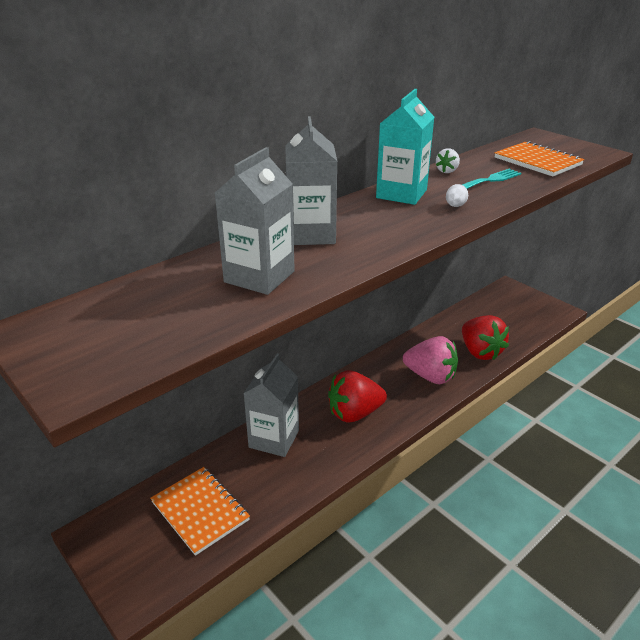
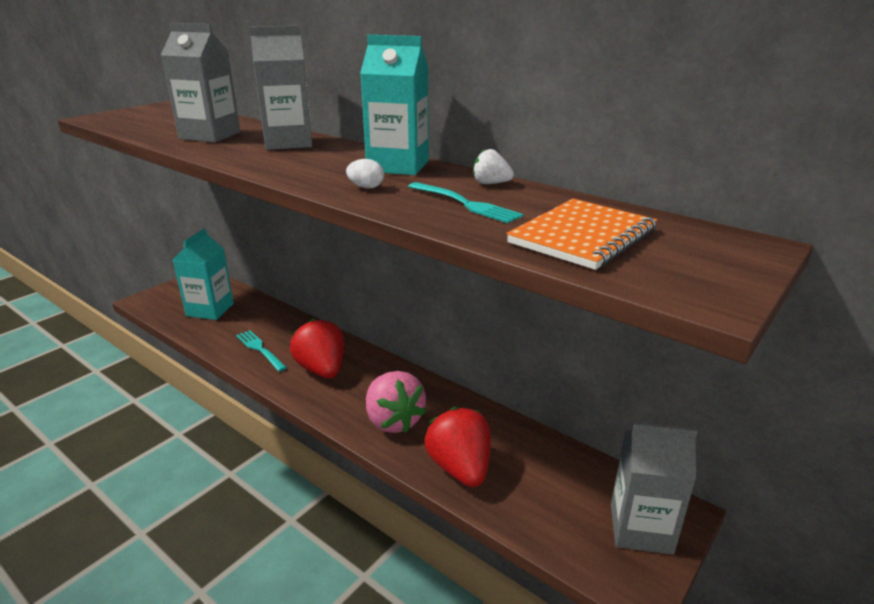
camera: 80 degrees right, 5 degrees down
(200, 511) = (210, 310): orange notebook -> turquoise carton
(274, 439) = (286, 329): grey carton -> grey carton (640, 528)
(308, 458) = (260, 349): none -> turquoise fork
(430, 376) = (393, 421): pink strawberry -> pink strawberry turned 45 degrees counterclockwise
(480, 352) = (460, 468): red strawberry -> red strawberry turned 105 degrees clockwise

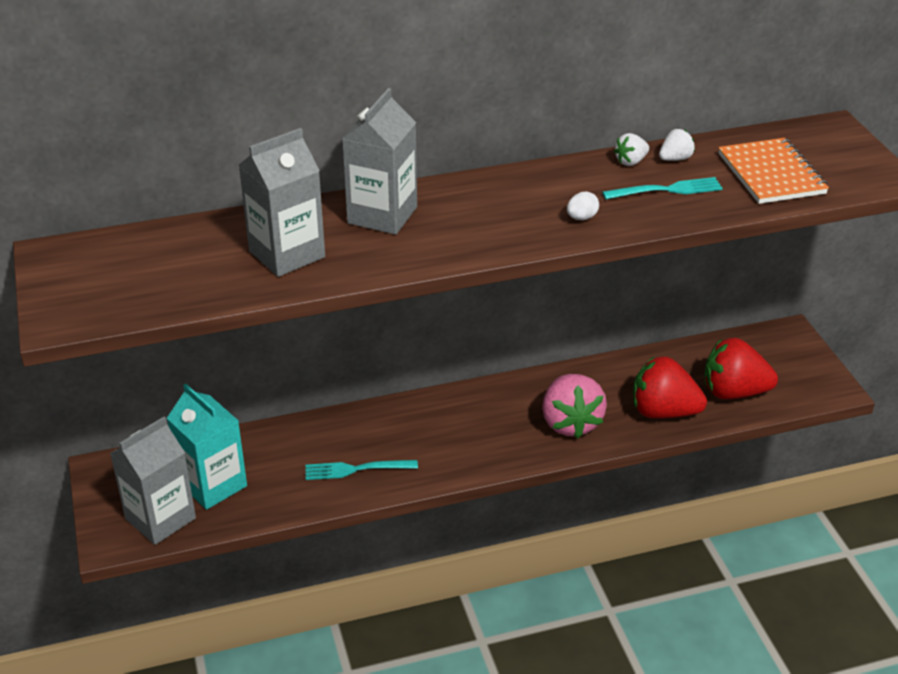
camera: 55 degrees left, 10 degrees up
(322, 369) = (443, 437): red strawberry -> red strawberry (733, 392)
(393, 421) = (570, 423): pink strawberry -> pink strawberry turned 75 degrees clockwise
(398, 166) = (536, 184): turquoise carton -> none
(528, 196) = (675, 159): none -> white strawberry
(640, 528) = (790, 358): grey carton -> grey carton (160, 518)

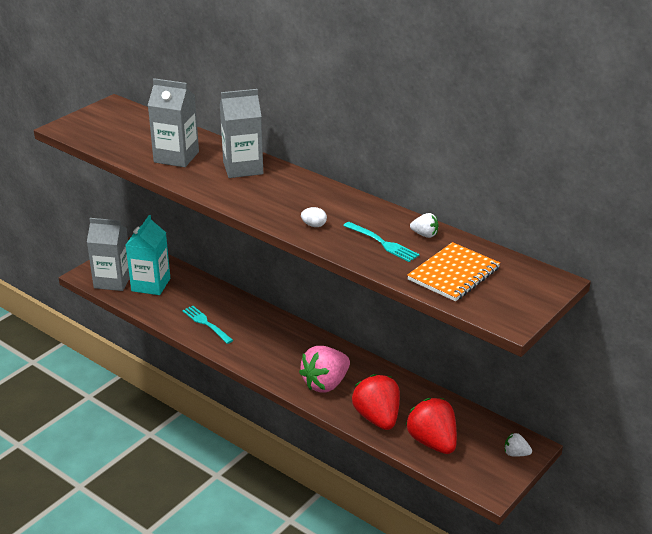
camera: 55 degrees right, 5 degrees down
(631, 162) = (400, 221): white strawberry -> white strawberry (516, 454)

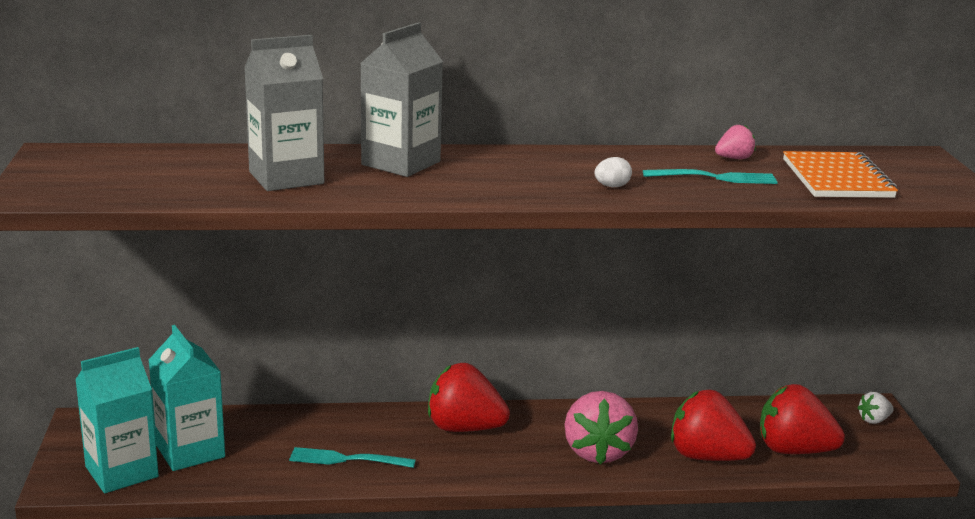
camera: 45 degrees left, 10 degrees down
(113, 281) = (121, 472): grey carton -> turquoise carton
(282, 336) = (464, 428): none -> red strawberry
(424, 235) = (734, 158): white strawberry -> pink strawberry

